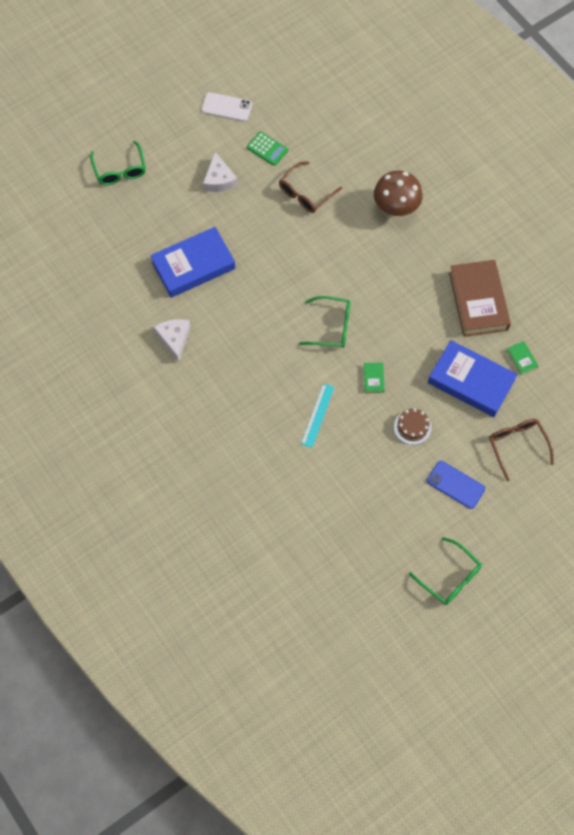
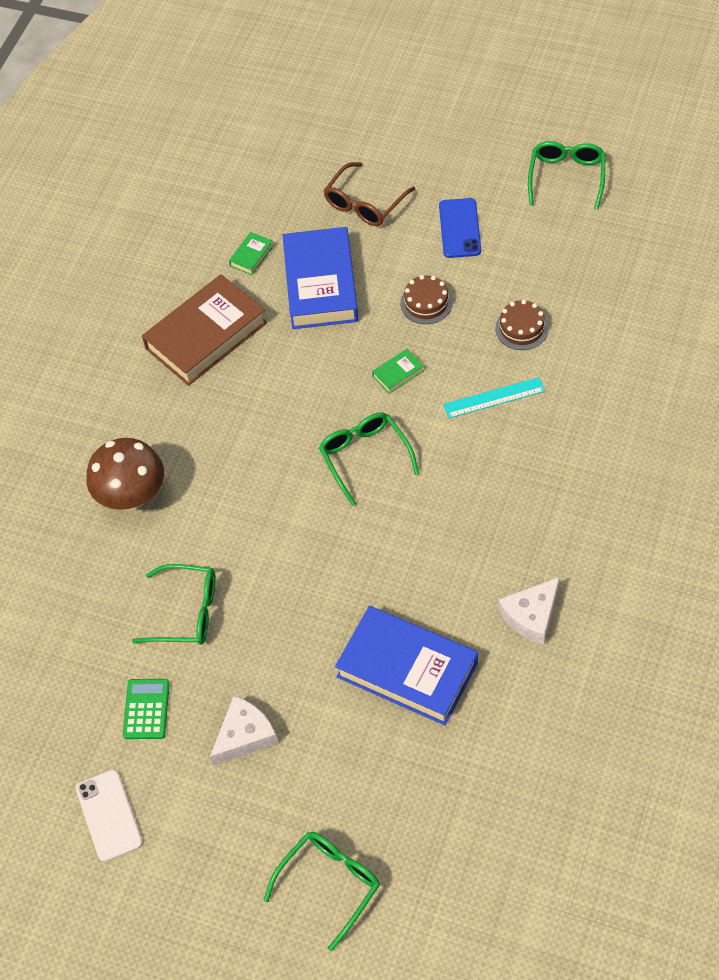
camera: 120 degrees left, 10 degrees down
(306, 193) = (186, 612): brown glasses -> green glasses
(353, 464) = (521, 328): none -> brown cake

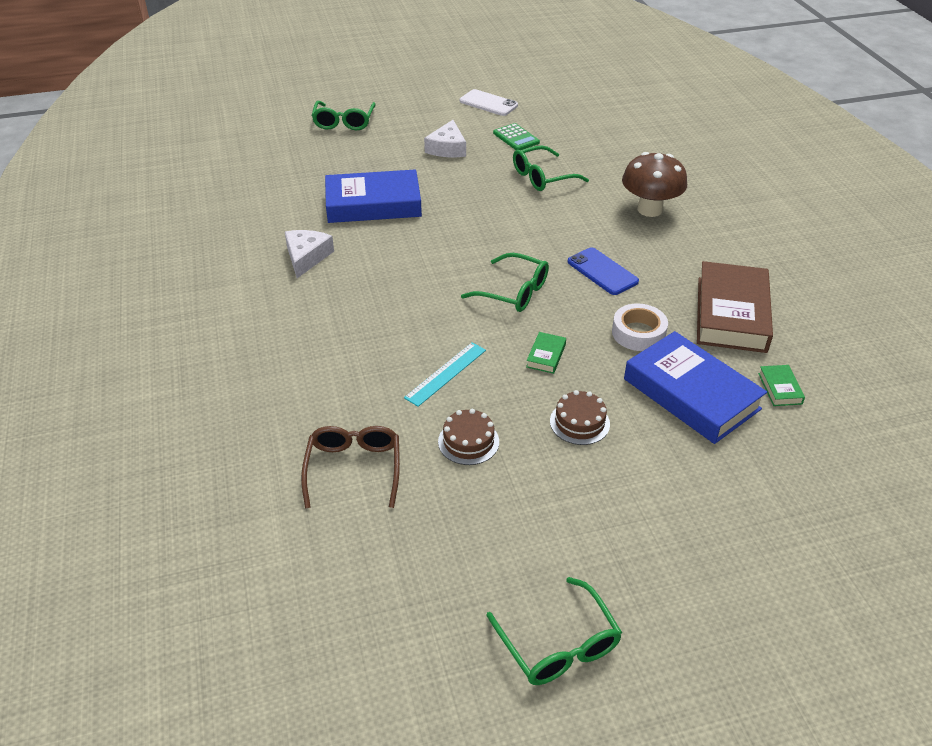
camera: 140 degrees right, 15 degrees down
(302, 356) = (638, 333): none -> white tape
(365, 203) = (743, 490): brown glasses -> brown glasses (354, 469)
(460, 228) = (620, 512): blue phone -> blue phone (602, 272)

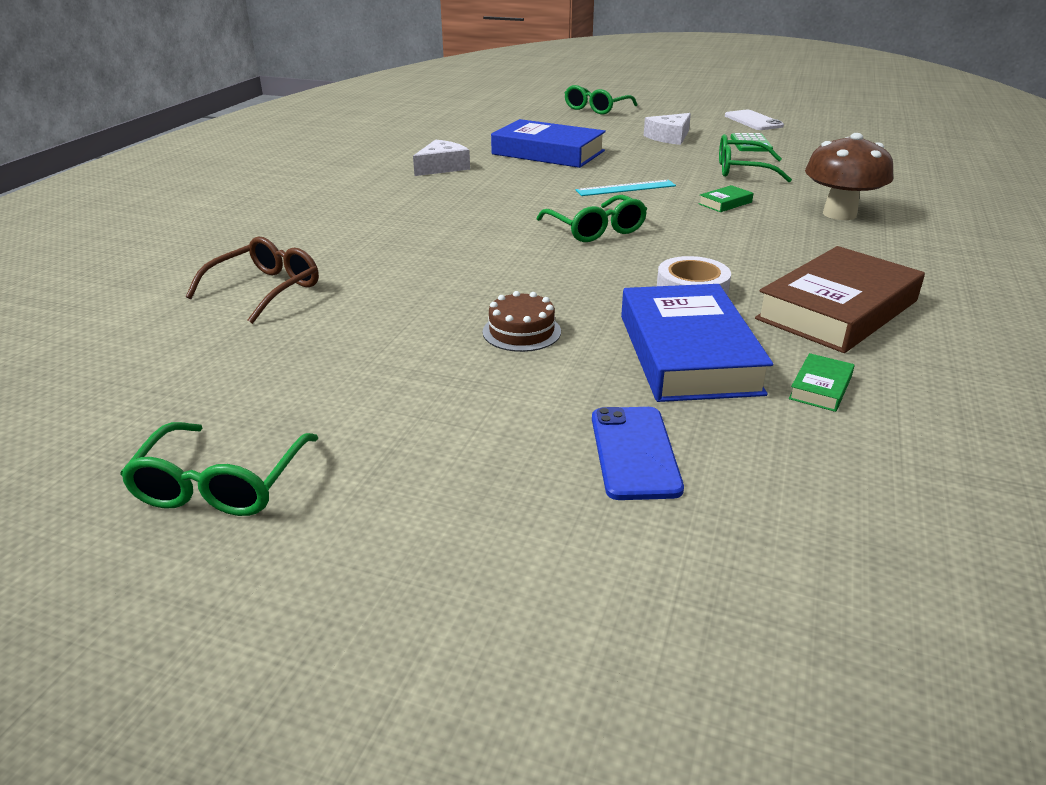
camera: 35 degrees right, 10 degrees down
(446, 373) = (444, 260): turquoise ruler -> turquoise ruler (626, 188)
(468, 441) = (390, 307): brown cake -> none
(546, 356) = (561, 277): green book -> green book (725, 203)
(602, 272) = (715, 240): blue phone -> blue phone (634, 452)

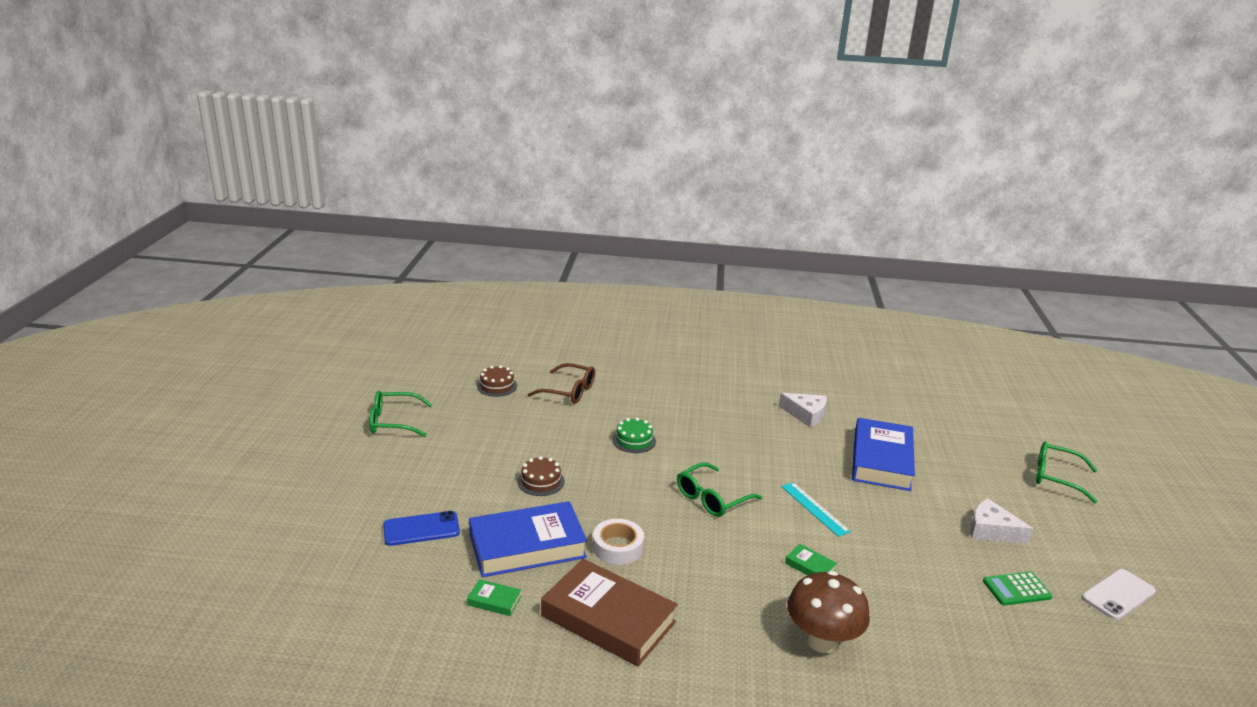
camera: 75 degrees right, 5 degrees down
(184, 352) = (497, 386): none -> brown cake
(443, 258) = (634, 440): none -> green cake
(742, 170) = (915, 580): green glasses -> none

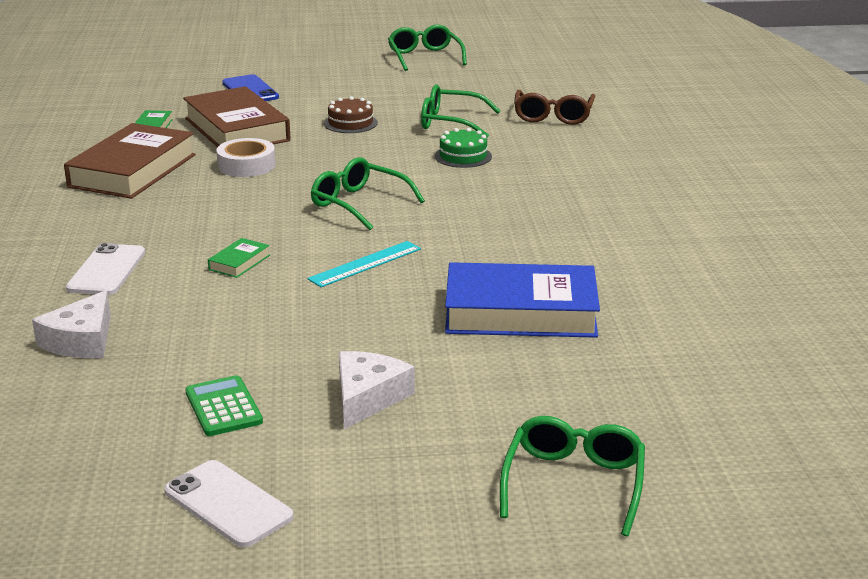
camera: 80 degrees right, 0 degrees up
(497, 386) = (534, 84): brown cake -> none
(527, 546) = (236, 129): blue book -> brown book
(562, 434) = (451, 122): none -> green glasses
(806, 414) = (617, 255): white cheese -> white cheese (81, 340)
(822, 641) = (106, 270): brown mushroom -> white phone

